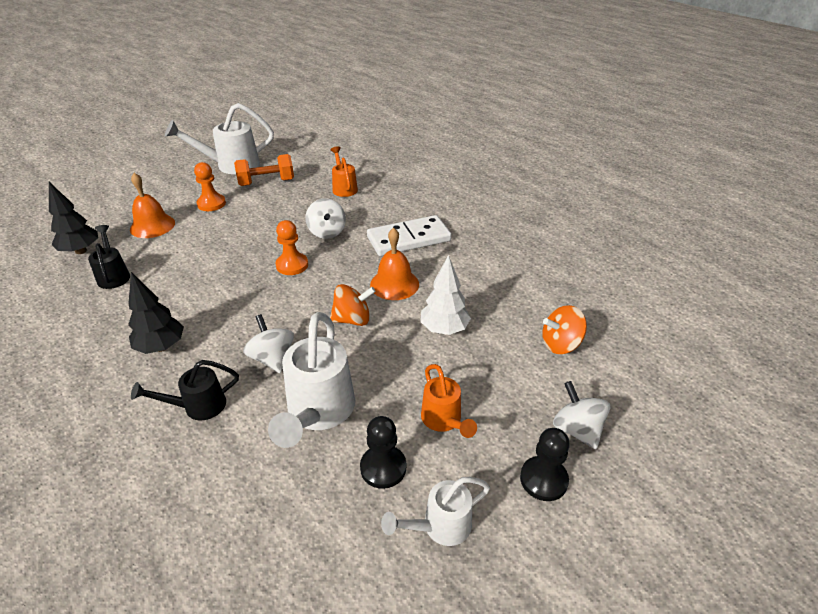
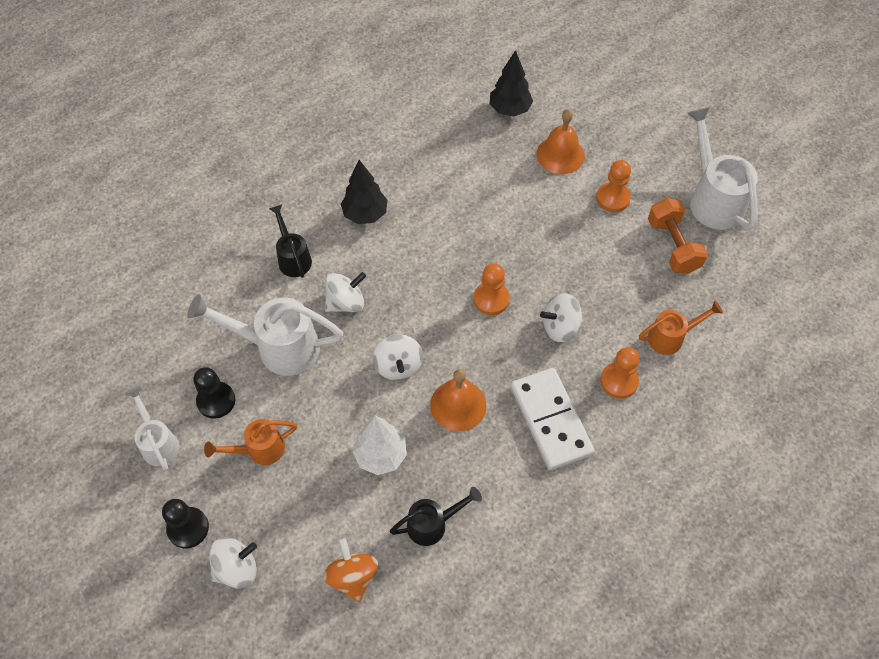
camera: 90 degrees right, 20 degrees up
(113, 275) = (469, 148): black watering can -> black watering can (432, 524)
(352, 319) = (398, 366): orange spinning top -> white spinning top
(377, 209) = (619, 381): none -> orange pawn

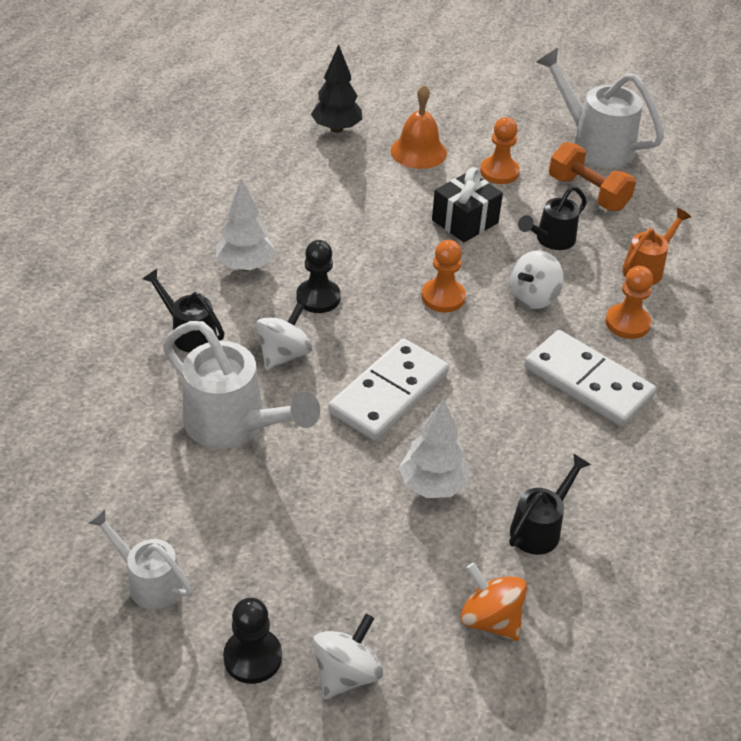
camera: 30 degrees left, 15 degrees down
(216, 401) = (194, 508): black pawn -> black pawn (318, 298)
(259, 450) = (285, 537): orange watering can -> none
(278, 347) = (234, 425): white watering can -> white watering can turned 120 degrees counterclockwise
(365, 214) = (245, 266): black tree -> white tree
(398, 366) = (389, 393): white spinning top -> white domino
(458, 405) = (481, 405): orange bell -> none
(553, 236) = (465, 221): none -> black gift
(610, 280) = (551, 240): none -> black watering can

